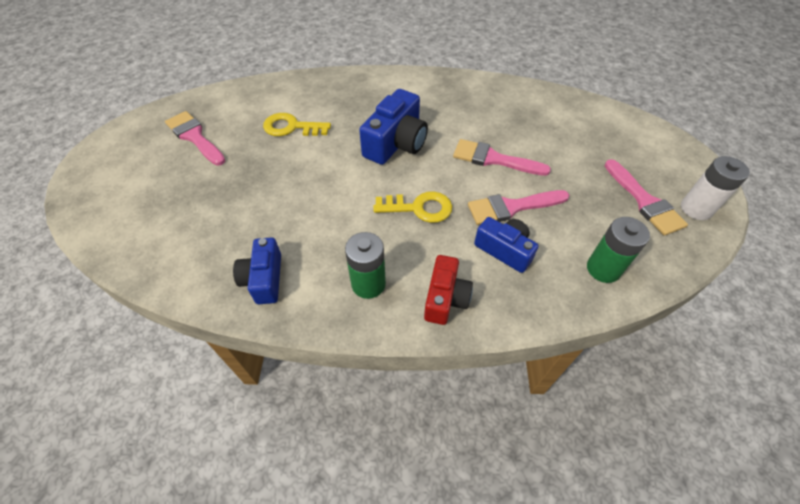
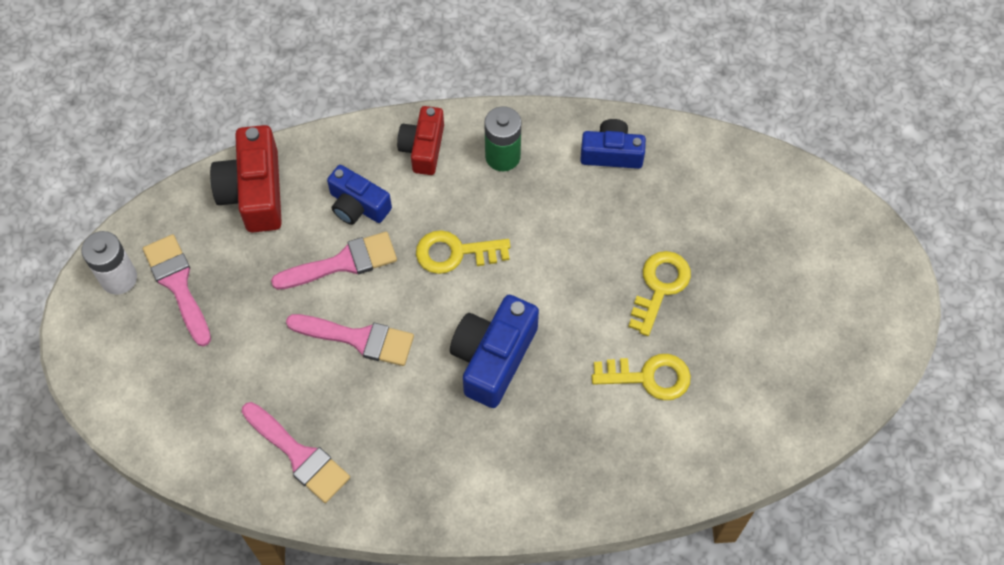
camera: 175 degrees right, 10 degrees up
(195, 137) = (779, 346): pink brush -> pink brush (298, 455)
(263, 175) = (660, 287): none -> yellow key
(264, 279) = (611, 153): blue camera -> blue camera turned 75 degrees counterclockwise
(603, 269) = (254, 191): green battery -> red camera

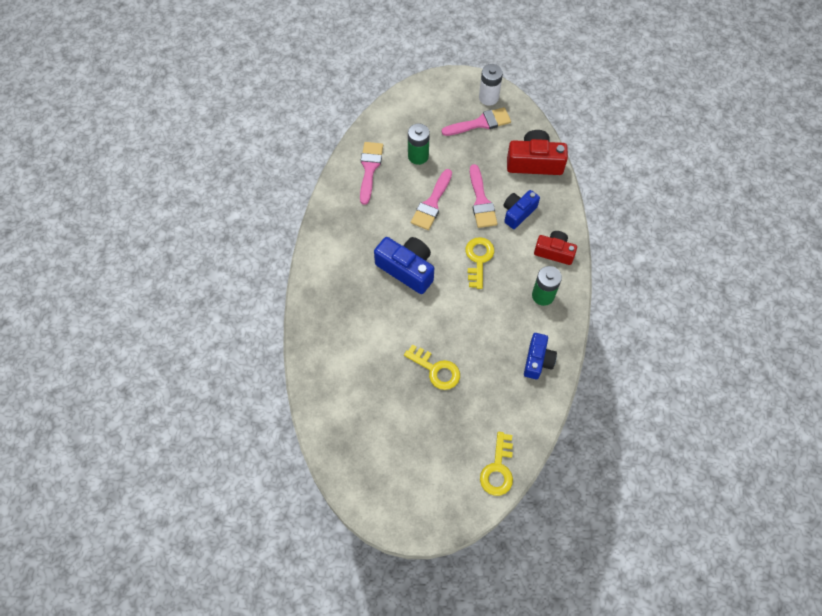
camera: 100 degrees right, 0 degrees up
(261, 377) = (418, 156): none -> green battery
(298, 455) = (369, 169): pink brush -> pink brush turned 135 degrees clockwise
(649, 377) = (377, 351): yellow key -> yellow key (498, 469)

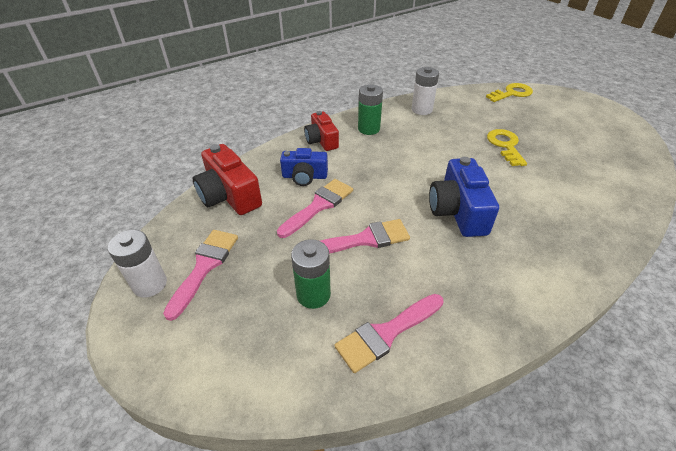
camera: 130 degrees left, 20 degrees down
(478, 259) = (384, 174): yellow key -> none
(480, 123) = (204, 267): pink brush -> pink brush turned 75 degrees clockwise
(537, 360) = (422, 110): blue camera -> white battery

